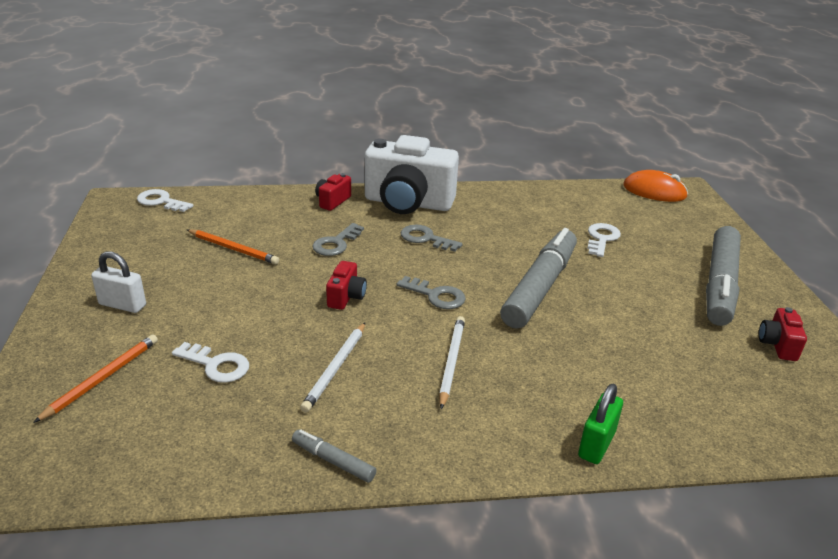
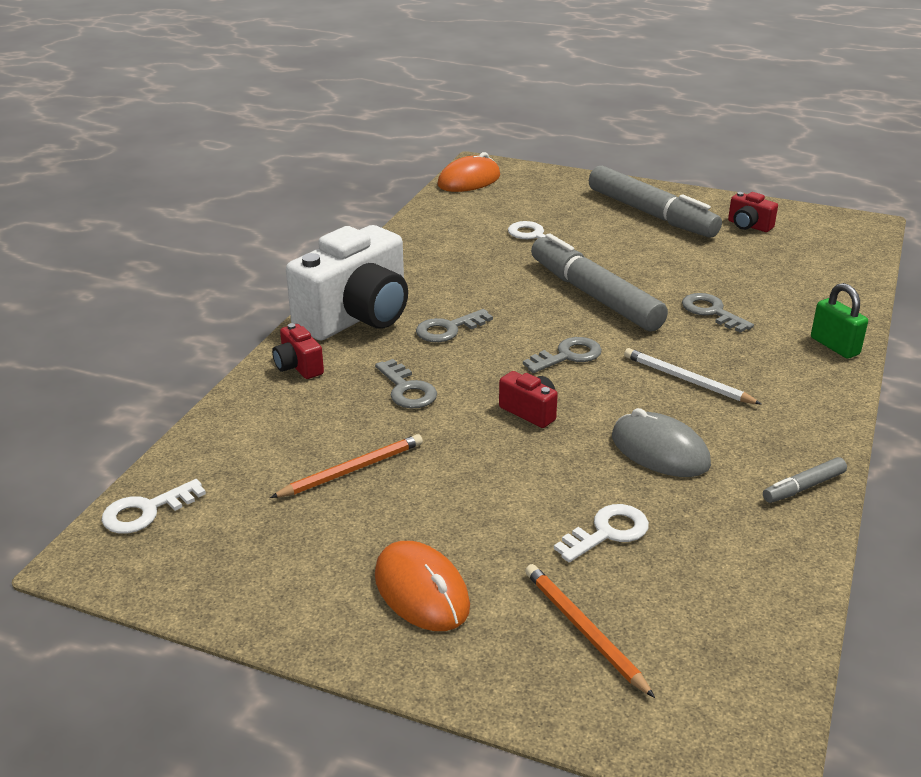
camera: 60 degrees left, 0 degrees up
(122, 305) = (422, 591): white padlock -> orange mouse
(335, 368) = (659, 451): white pencil -> grey mouse
(580, 353) = (711, 312): none -> grey key

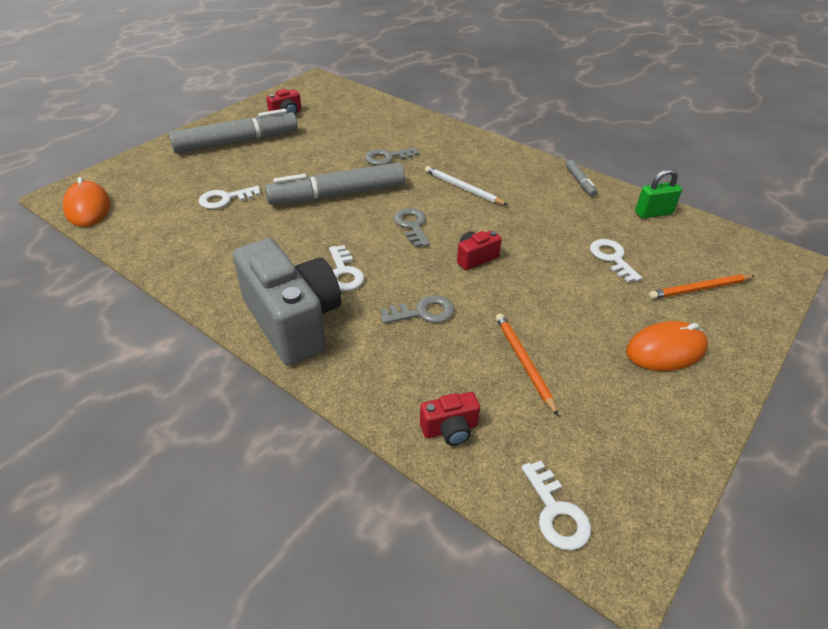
camera: 75 degrees left, 10 degrees up
(298, 367) = (357, 373): red camera -> red camera (450, 429)
(357, 317) = (293, 321): white camera -> grey camera
(448, 329) = (344, 273): grey key -> white key
(659, 451) = (535, 218): grey mouse -> none
(687, 380) = (463, 188): white pencil -> white pencil turned 75 degrees clockwise
(834, 346) = (448, 131): green padlock -> green padlock (653, 213)

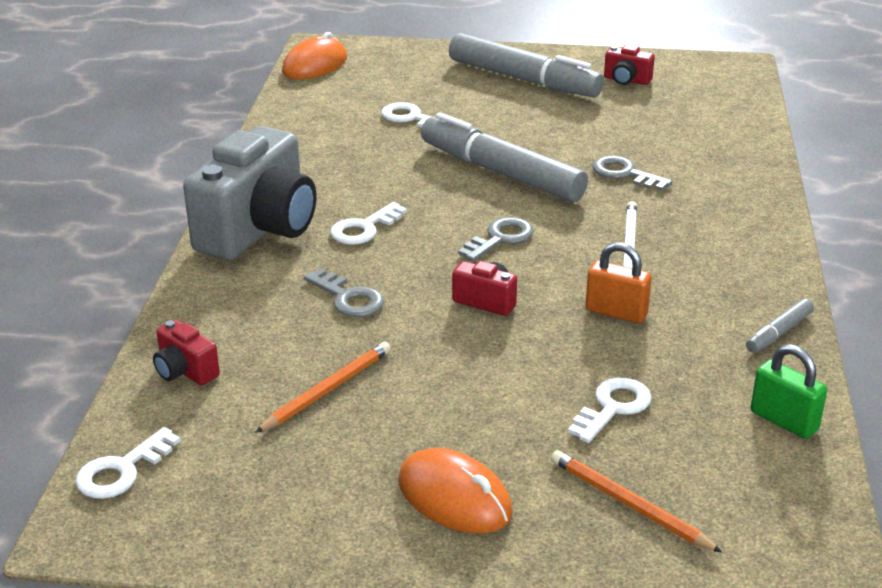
camera: 60 degrees right, 10 degrees down
(524, 219) = (616, 312): none -> orange padlock

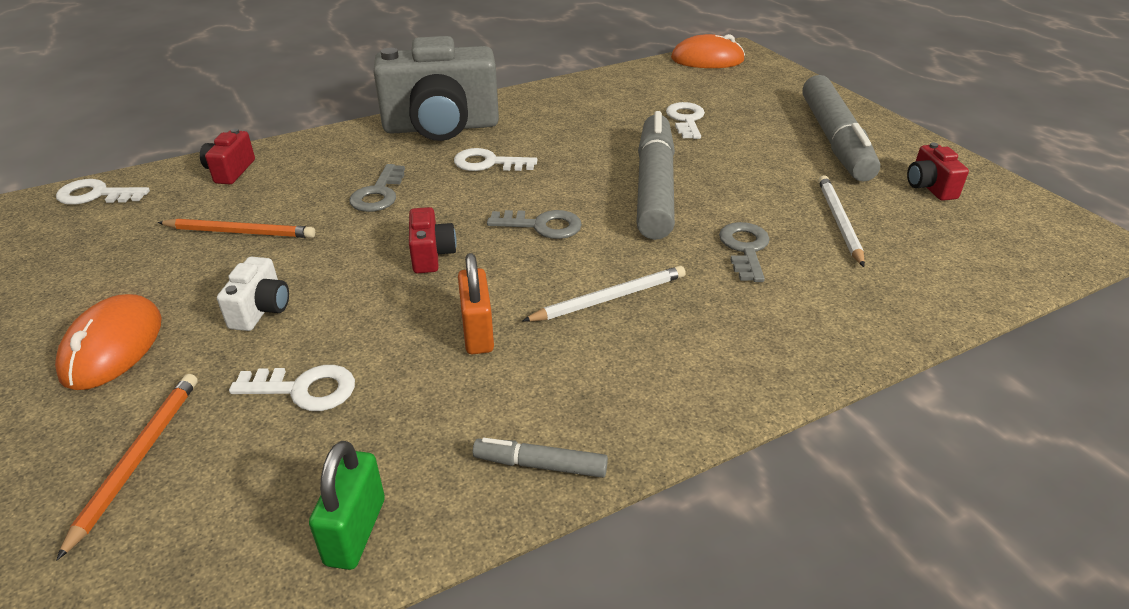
camera: 55 degrees right, 5 degrees up
(479, 405) = (261, 310): none -> white camera
(630, 128) = (839, 221): none -> white pencil

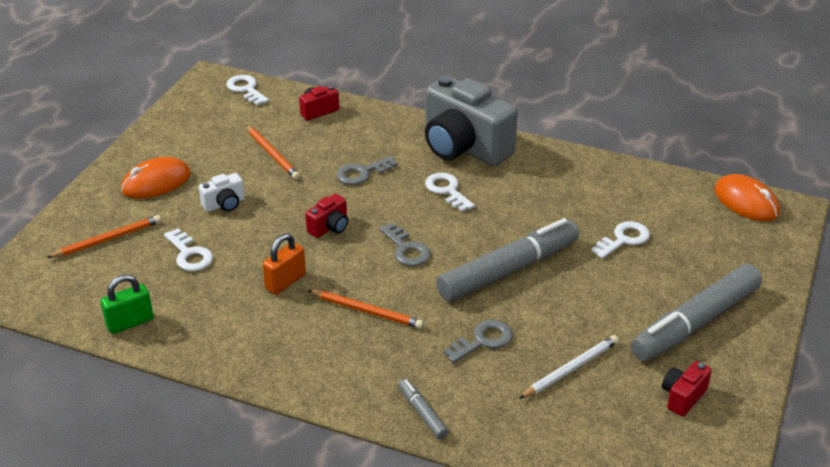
camera: 50 degrees right, 0 degrees up
(540, 465) = (217, 354): grey marker -> grey marker (422, 413)
(609, 298) = (367, 311): white pencil -> orange pencil

